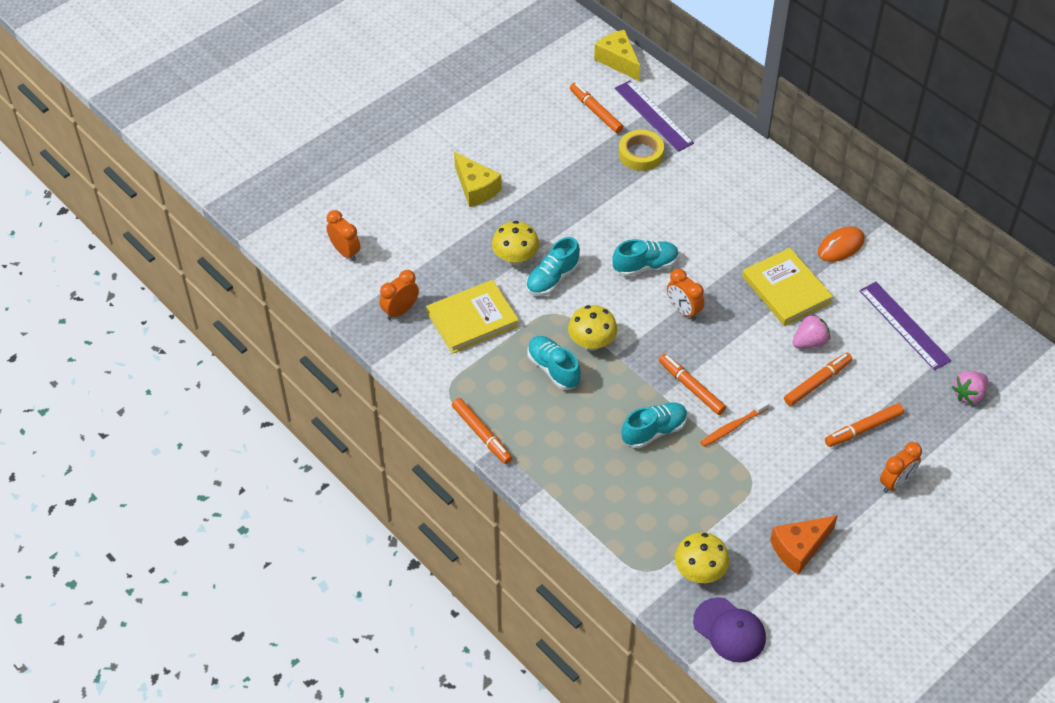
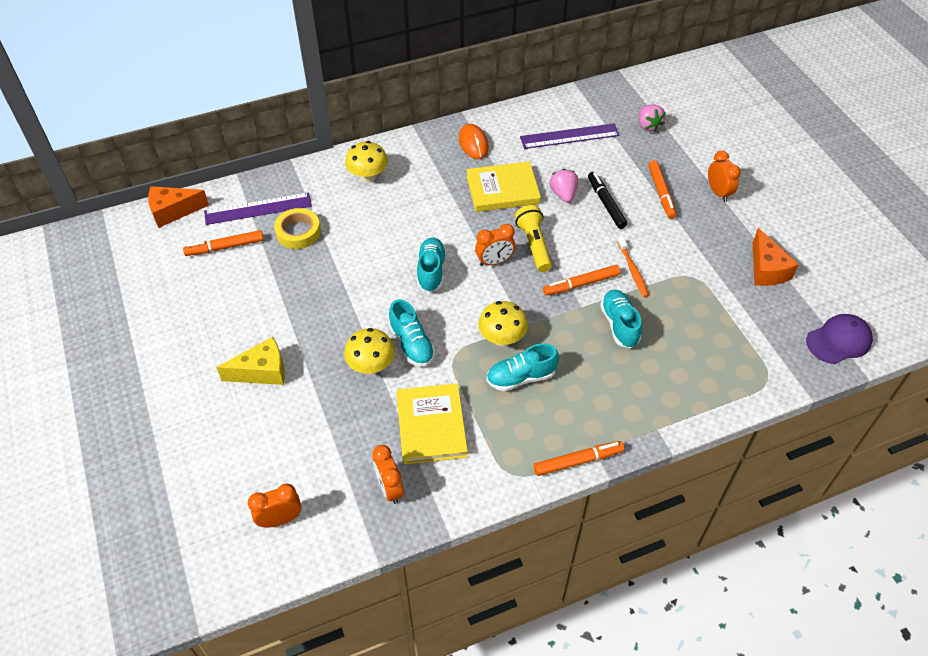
camera: 70 degrees left, 0 degrees up
(618, 61) = (173, 211): yellow cheese -> orange cheese
(699, 571) = (776, 341): yellow mushroom -> yellow mushroom (368, 176)
(723, 336) = (534, 245): none -> yellow flashlight
(817, 382) = (606, 203): orange marker -> black marker

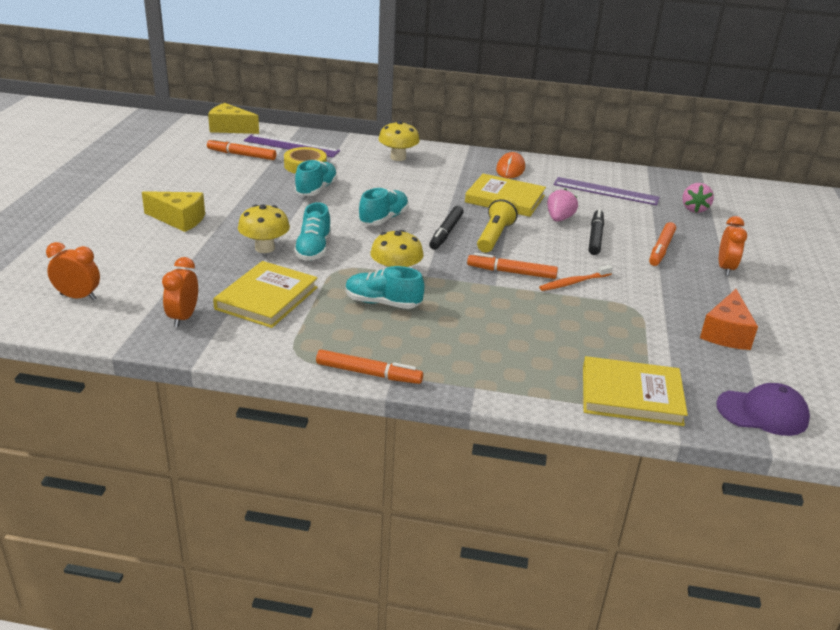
camera: 30 degrees right, 20 degrees down
(173, 211) = (230, 128): orange cheese -> yellow cheese
(494, 262) = (446, 233): orange clock -> black marker
(619, 325) = (519, 309): turquoise shoe -> turquoise shoe (316, 189)
(632, 270) = (574, 282): orange toothbrush -> orange toothbrush turned 45 degrees clockwise
(755, 373) = (631, 395): none -> yellow book

